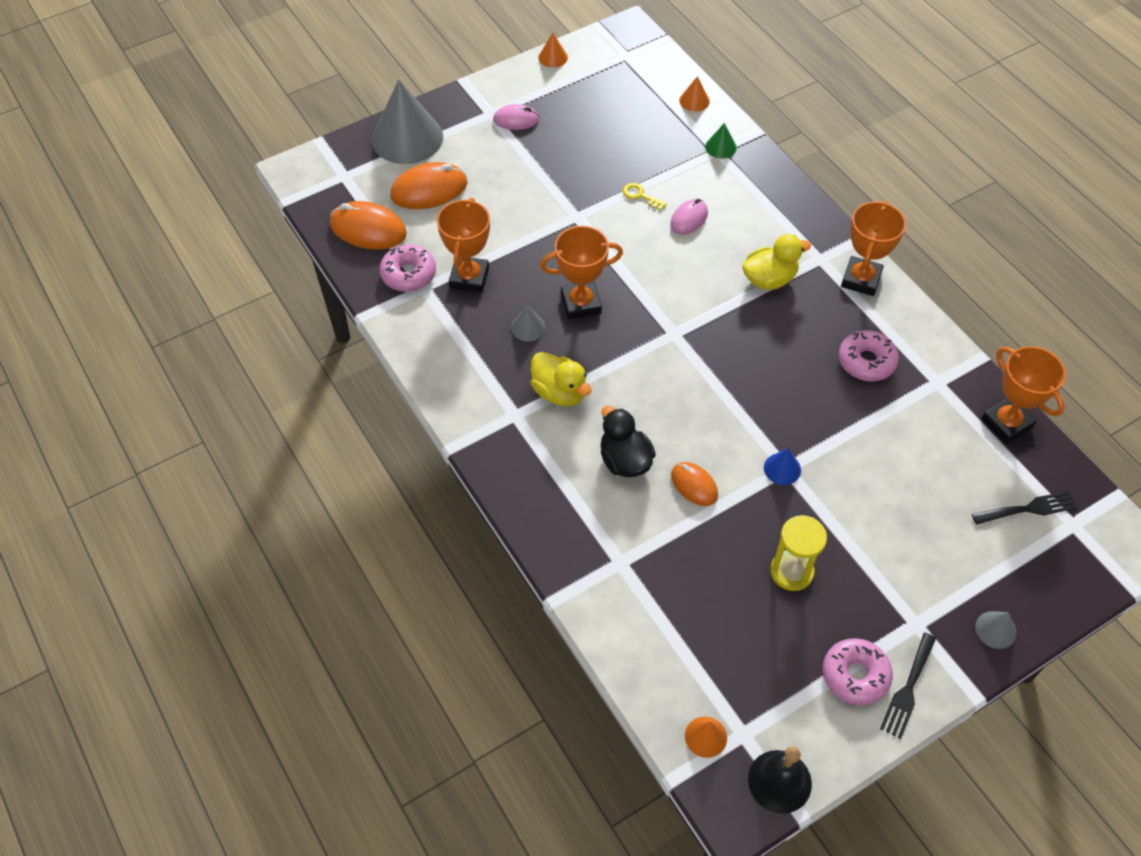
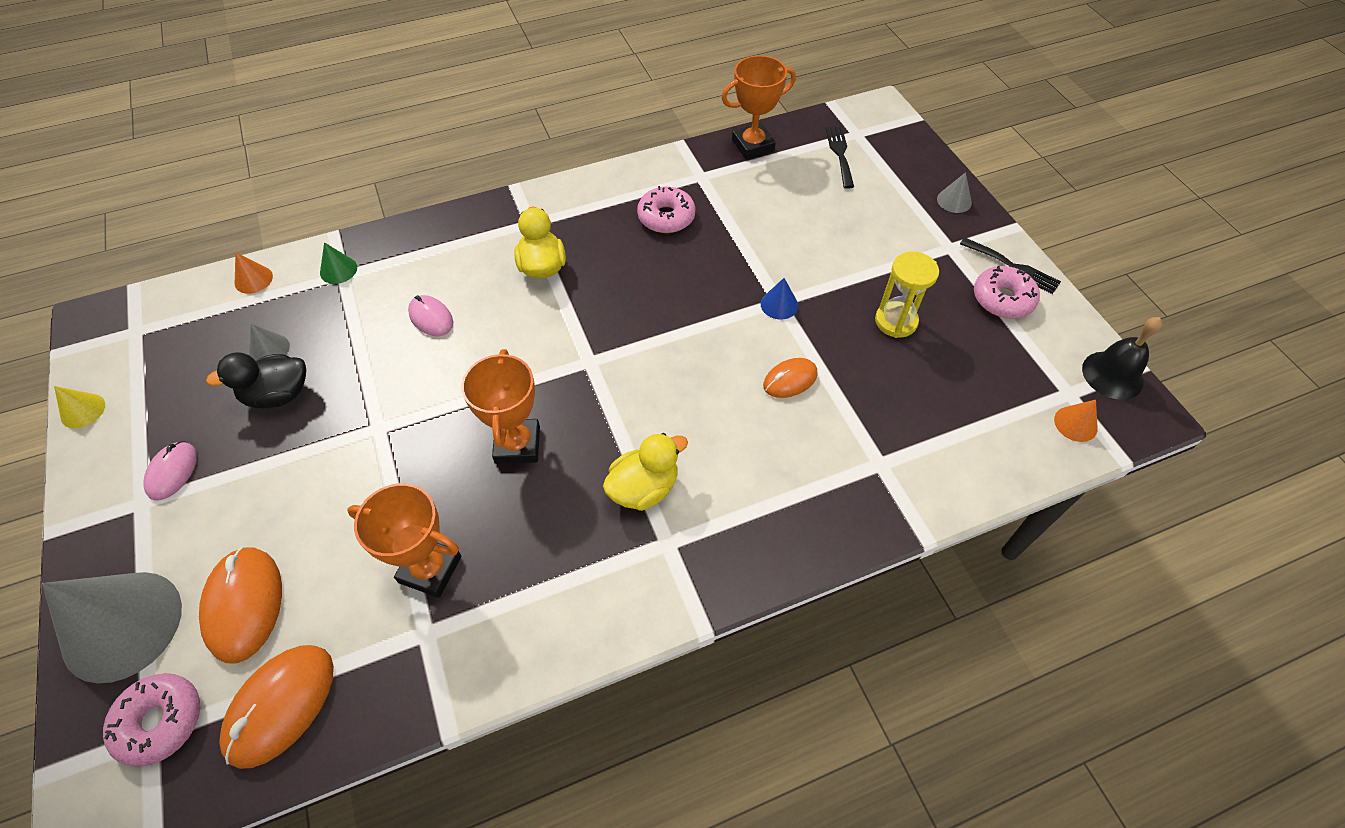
camera: 80 degrees left, 0 degrees up
(408, 274) = (393, 652): pink donut -> pink donut (160, 721)
(528, 327) = (536, 508): grey cone -> grey cone (269, 349)
(553, 57) = (83, 410): orange cone -> yellow cone
(625, 460) = (750, 437): black duck -> black duck (278, 395)
(640, 195) = (375, 356): yellow key -> none
(861, 279) = (567, 199): orange trophy -> none

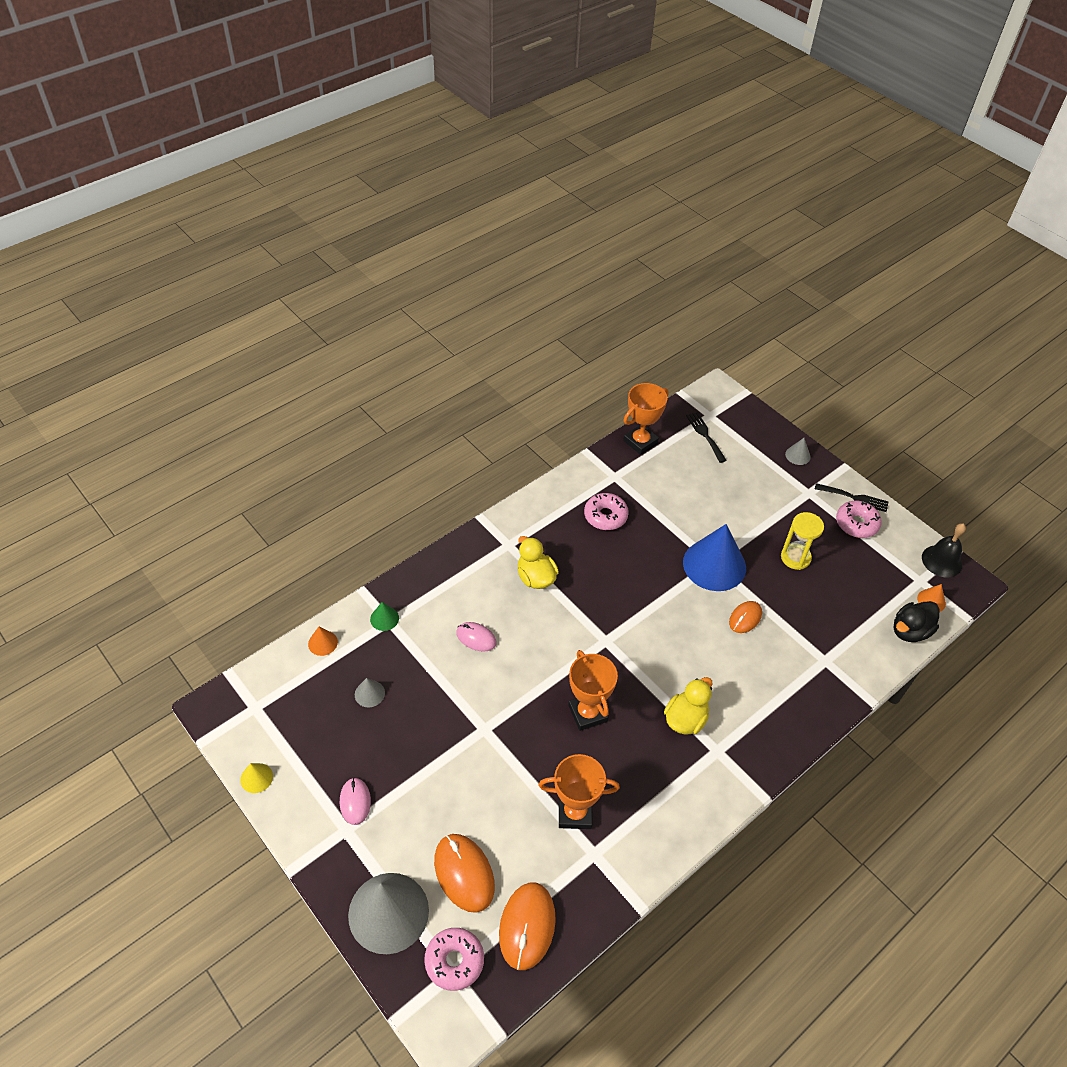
camera: 20 degrees left, 5 degrees down
(278, 395) = (398, 725): black duck -> black duck (910, 631)
(779, 304) = (714, 565): blue cone -> blue cone, size x2.31

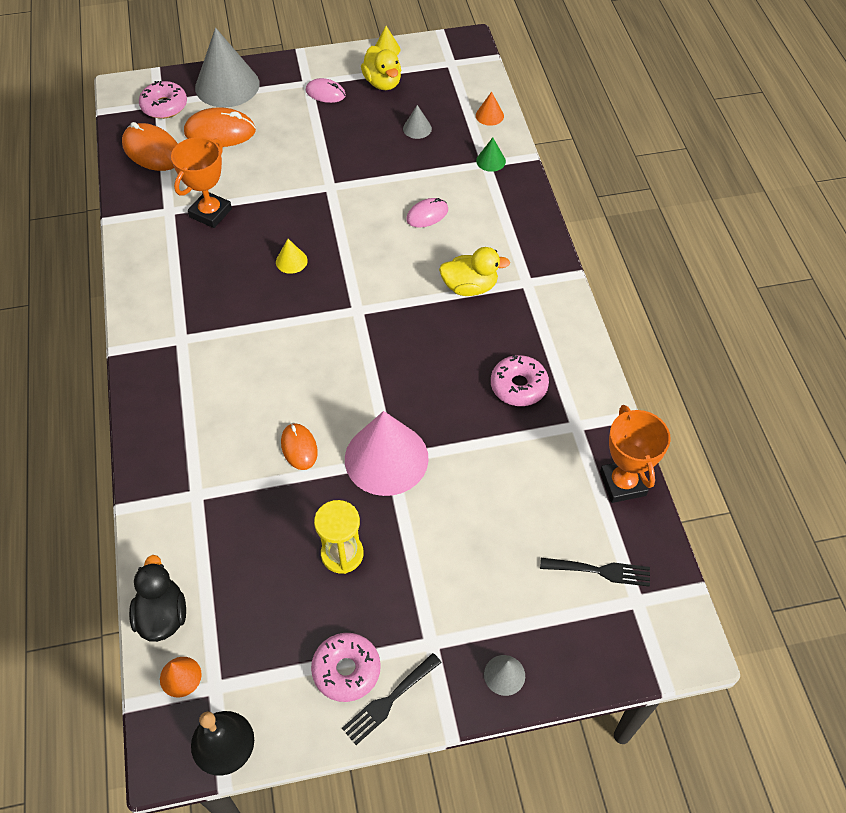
camera: 120 degrees right, 5 degrees up
(587, 713) = (291, 261): orange trophy -> yellow cone
(685, 719) = (229, 331): yellow duck -> yellow duck (383, 83)
(714, 565) = (386, 458): blue cone -> pink cone

